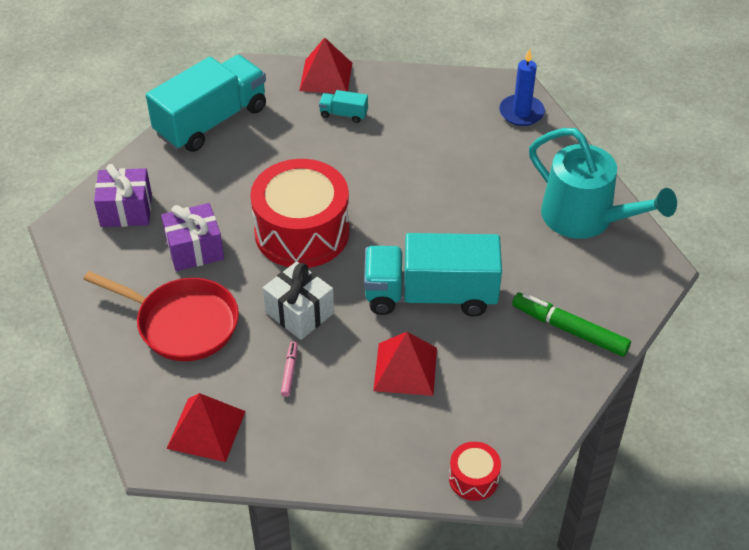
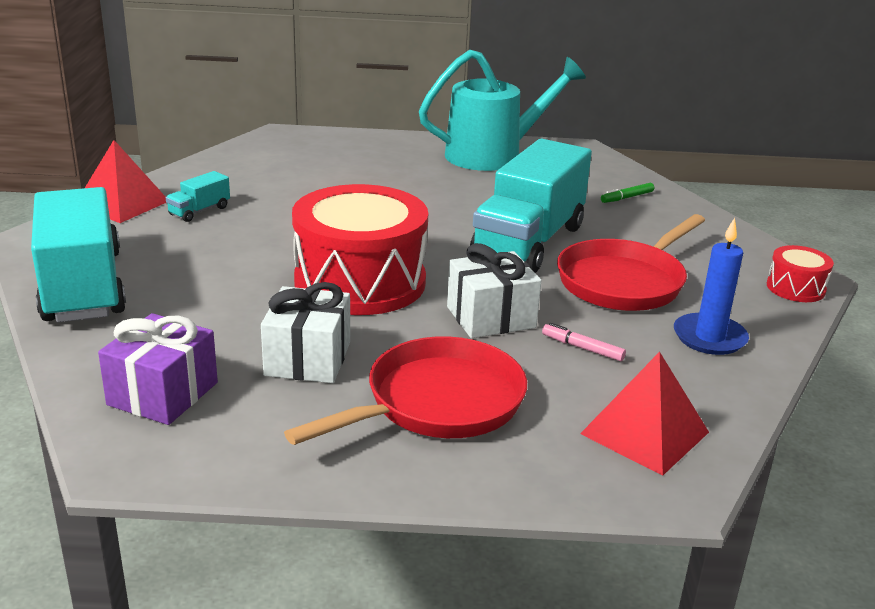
camera: 65 degrees left, 20 degrees down
(194, 249) = (308, 359): purple gift -> white gift
(405, 369) = (624, 281): red pyramid -> red pan
(521, 112) = (323, 140): blue candle -> blue candle (709, 337)
(569, 330) = (627, 197): green marker -> green marker, size x0.50

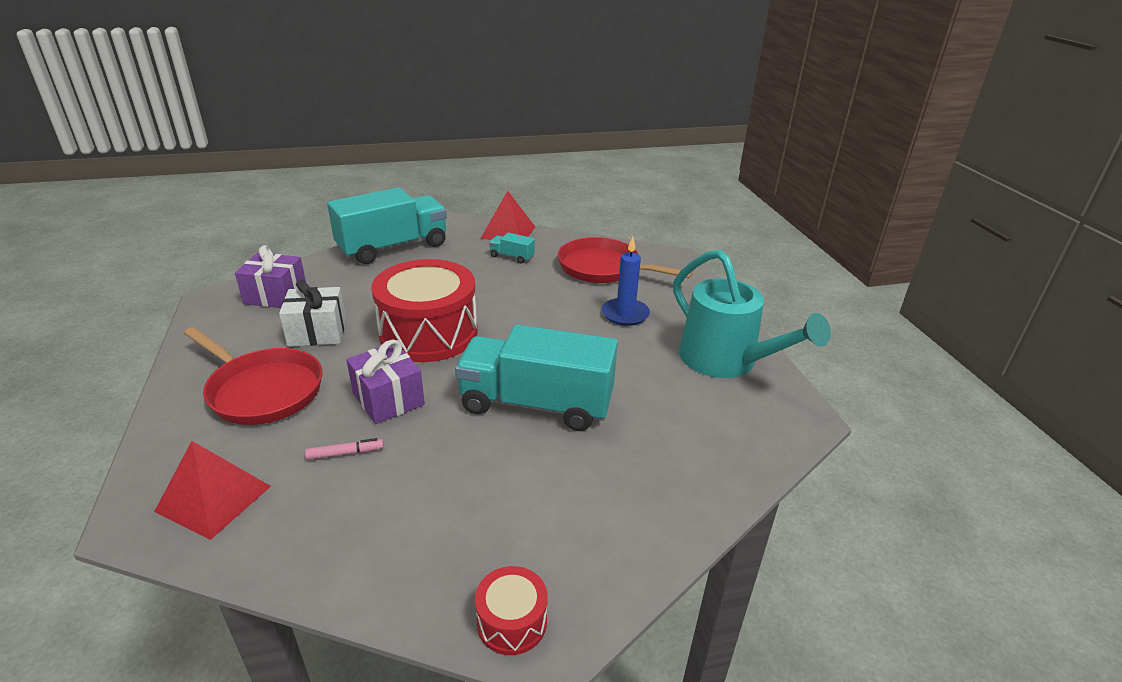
camera: 75 degrees right, 5 degrees up
(491, 317) = (388, 399): white gift -> purple gift
(582, 348) = (345, 453): pink marker -> pink marker turned 60 degrees clockwise
(624, 281) = (478, 472): red pan -> red pan (604, 268)
(627, 197) = (686, 462): green marker -> none
(709, 337) = (376, 539): blue candle -> blue candle (625, 314)

